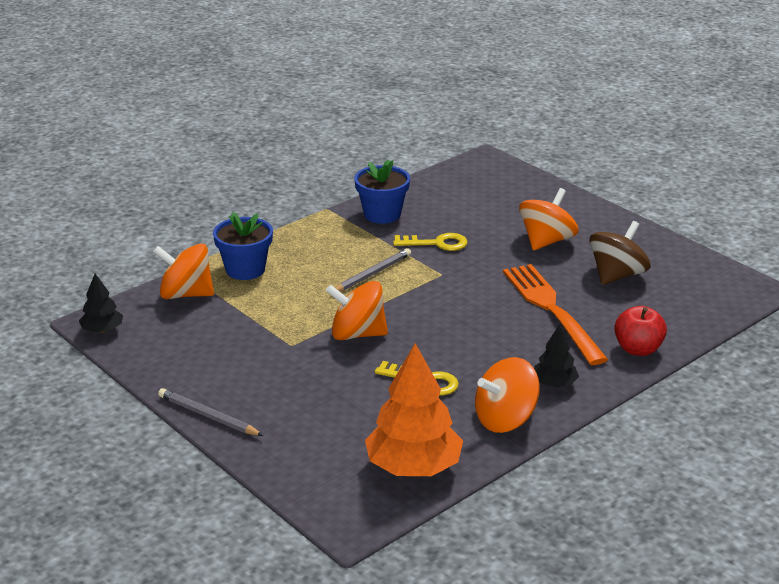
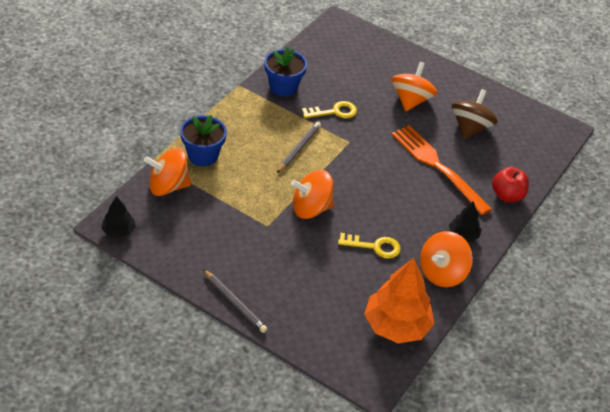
camera: 20 degrees left, 15 degrees up
(208, 416) = (235, 303): grey pencil -> grey pencil turned 150 degrees counterclockwise

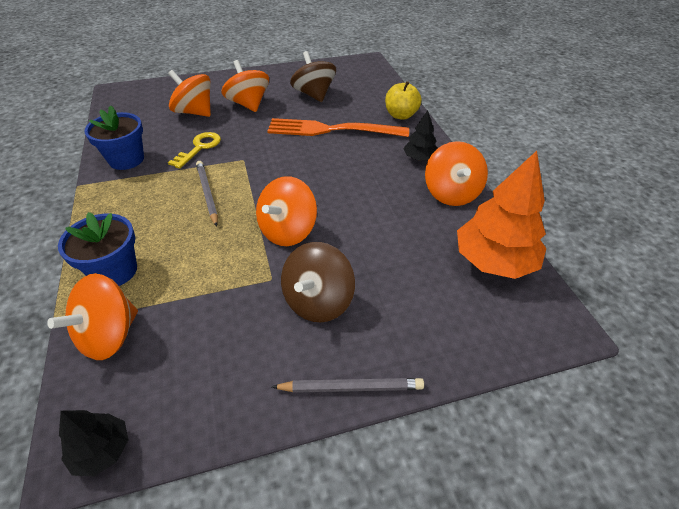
camera: 45 degrees left, 0 degrees up
(274, 256) = (318, 301): none -> brown spinning top
(366, 80) = (194, 112): none -> orange spinning top
(374, 246) = (381, 216): yellow key -> none
(507, 195) = (401, 115): red apple -> yellow apple

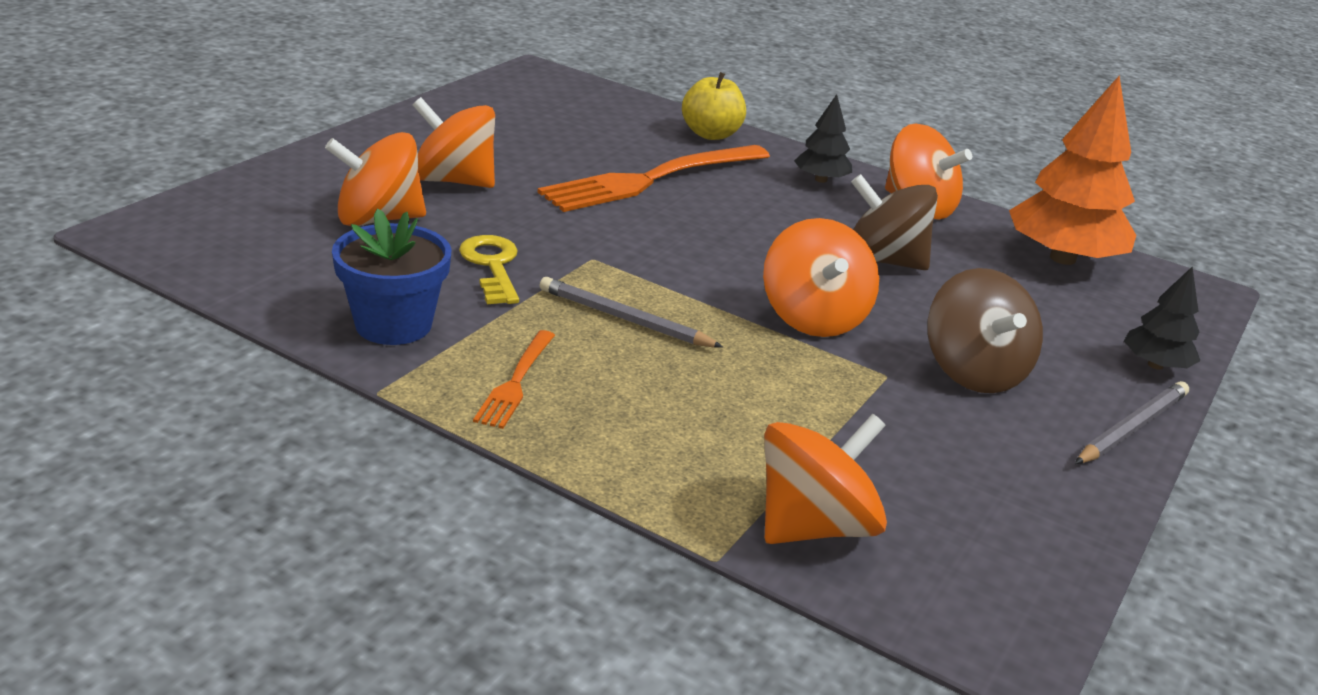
camera: 45 degrees left, 15 degrees down
(102, 450) = (1021, 621): black tree -> black tree (1155, 365)
(109, 335) = (813, 526): orange spinning top -> orange spinning top turned 120 degrees counterclockwise
(114, 271) = (677, 462): blue flower pot -> none
(123, 203) = (516, 382): none -> orange fork
(314, 94) = (537, 139): brown spinning top -> brown spinning top (882, 261)

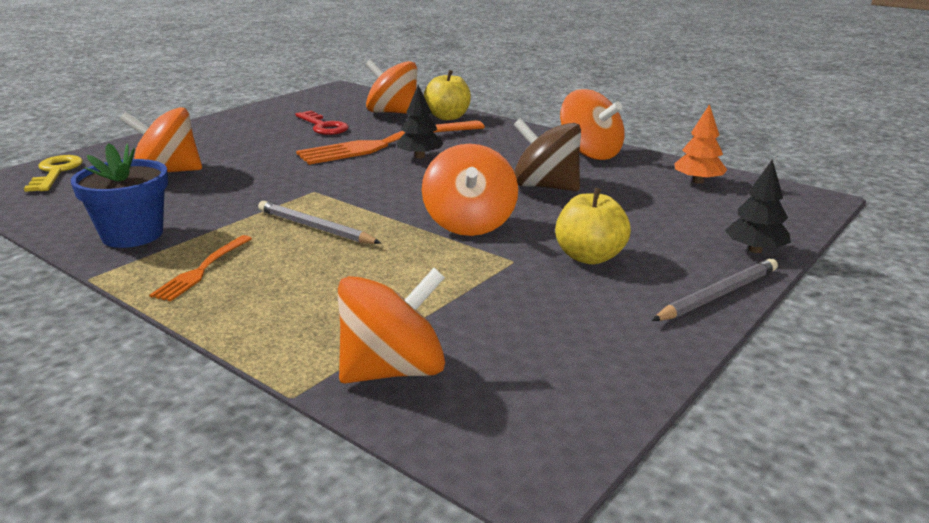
camera: 10 degrees right, 5 degrees down
(454, 181) = (239, 149): orange spinning top -> orange spinning top (393, 113)
(492, 266) = (233, 197): yellow key -> yellow key (56, 172)
(549, 143) = (323, 126): none -> red key
(820, 180) = (519, 140): black tree -> black tree (419, 156)
(973, 372) = (589, 257): brown spinning top -> yellow apple
(1063, 258) = (698, 181): orange tree -> orange tree, size x0.51

